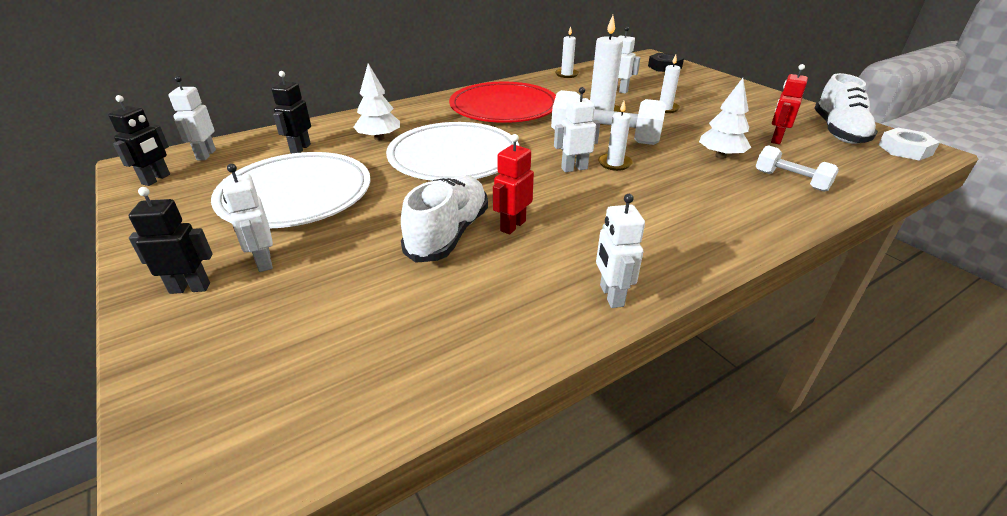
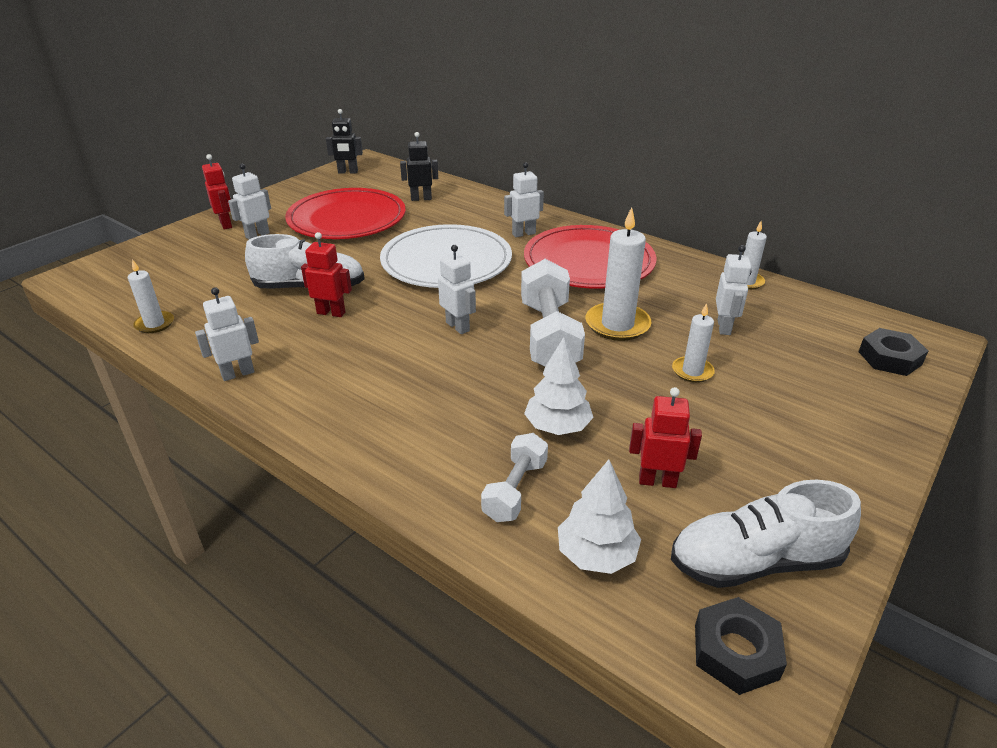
camera: 70 degrees right, 0 degrees up
(190, 288) = (226, 224): black robot -> red robot
(206, 155) = (391, 173): white robot -> white robot (523, 233)
(296, 194) = (347, 219): white plate -> red plate
(379, 138) = (462, 221): white tree -> white tree (596, 554)
(614, 163) = (485, 349): white candle -> white candle (155, 324)
(905, 150) = (736, 651): white nut -> black nut

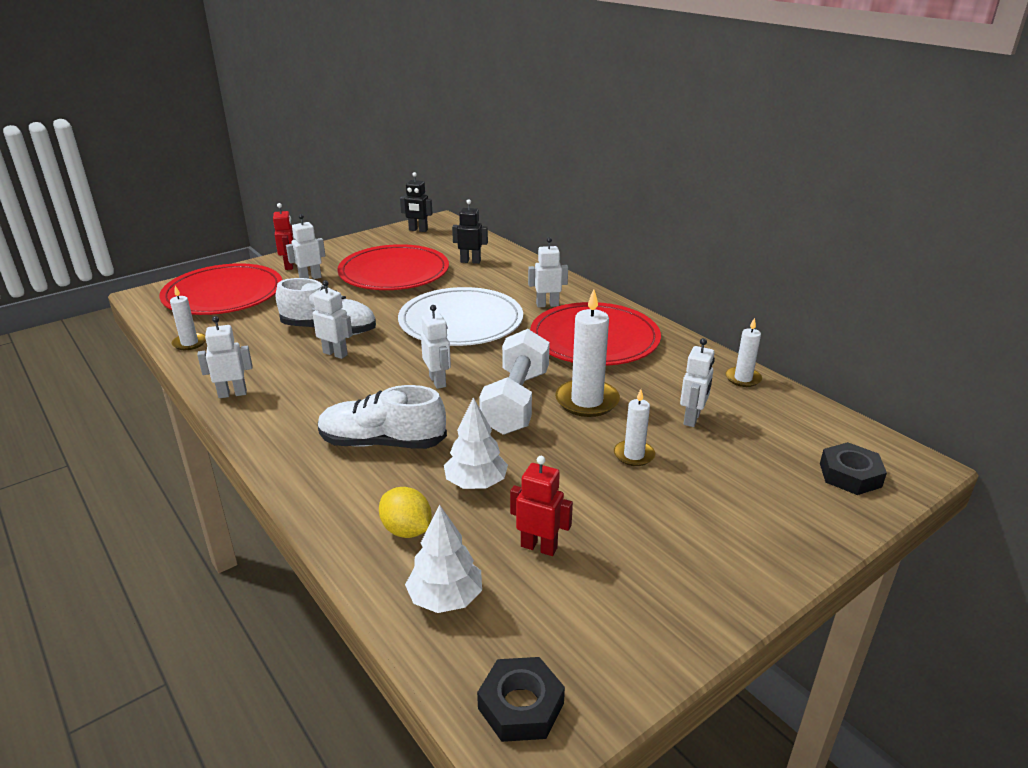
camera: 15 degrees right, 5 degrees down
(166, 264) = (223, 294): none -> red plate
(331, 313) = (335, 353): red robot -> white robot
(515, 490) = (407, 530): white dumbbell -> yellow lemon
(755, 561) = (587, 634): white shoe -> white shoe (382, 443)

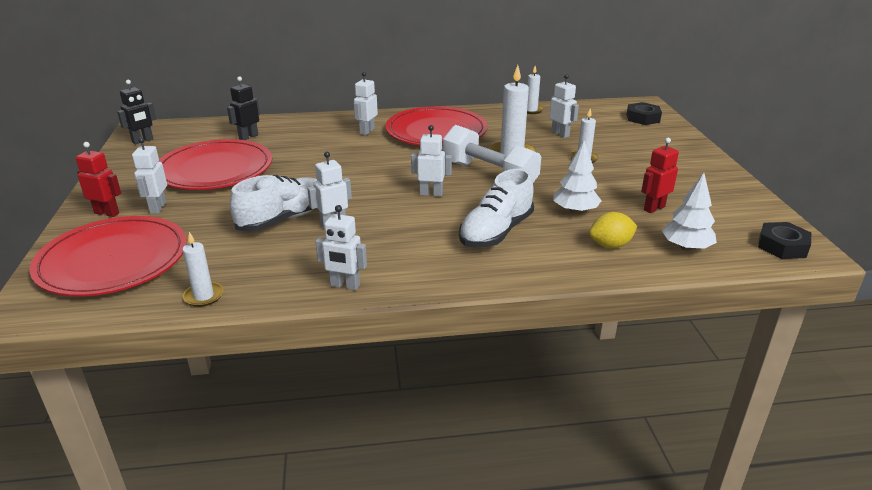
camera: 60 degrees left, 0 degrees up
(232, 394) = (345, 285): white robot -> white robot turned 90 degrees counterclockwise
(461, 321) = (349, 165): white plate -> none

